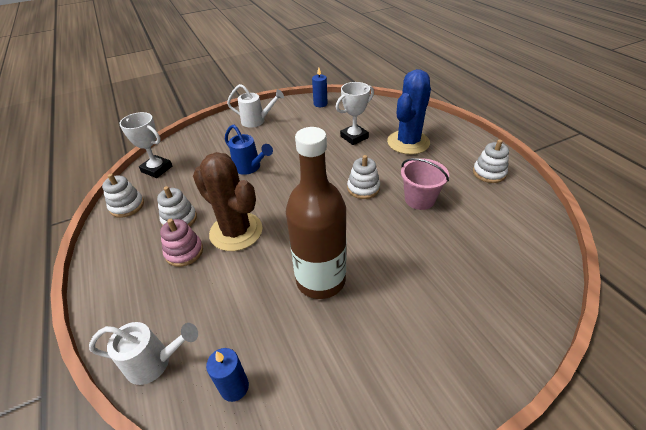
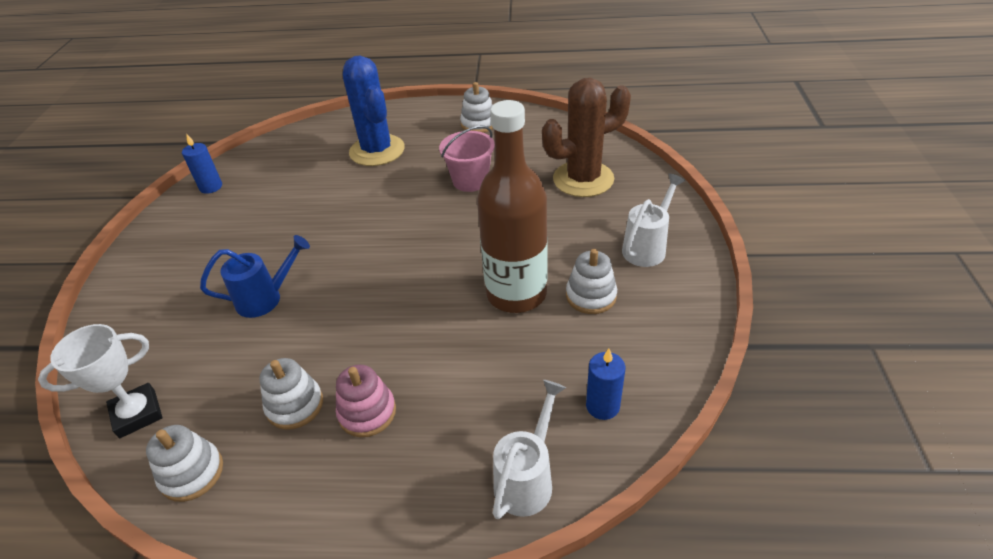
camera: 60 degrees left, 0 degrees up
(236, 231) = (379, 346): brown cactus -> brown cactus (583, 179)
(256, 121) = (164, 260): white watering can -> white watering can (647, 247)
(354, 137) = (318, 185): white trophy -> none
(363, 188) = (414, 212): white stacking toy -> white stacking toy (591, 296)

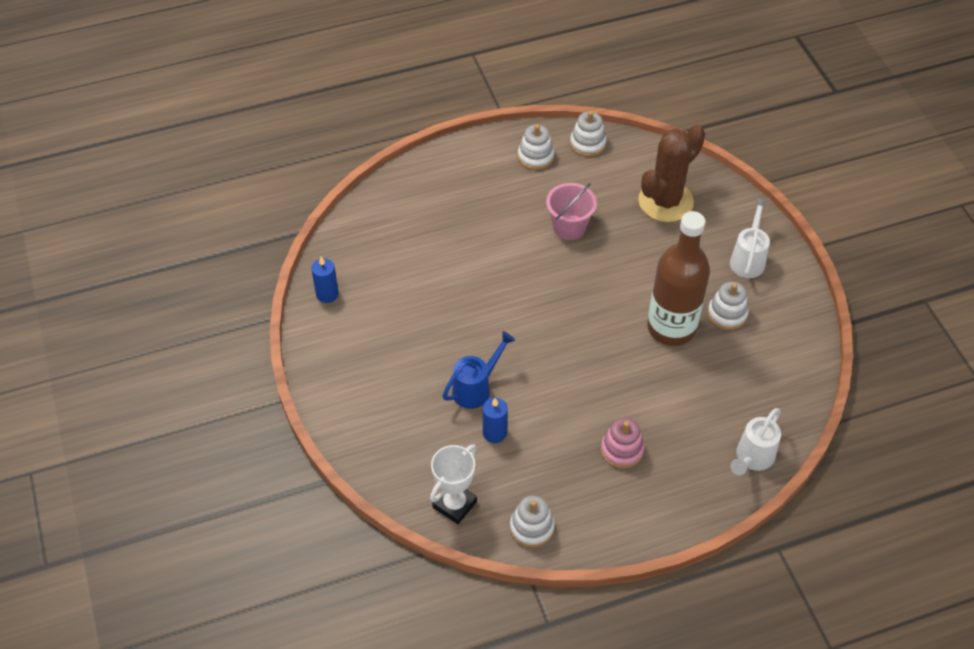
camera: 25 degrees left, 10 degrees up
(295, 405) = (567, 461): white stacking toy -> white stacking toy (587, 144)
(377, 150) = (459, 212): blue cactus -> none
(527, 479) = (752, 458): white watering can -> white watering can turned 150 degrees counterclockwise
(602, 406) = (775, 396): blue candle -> blue candle (494, 433)

